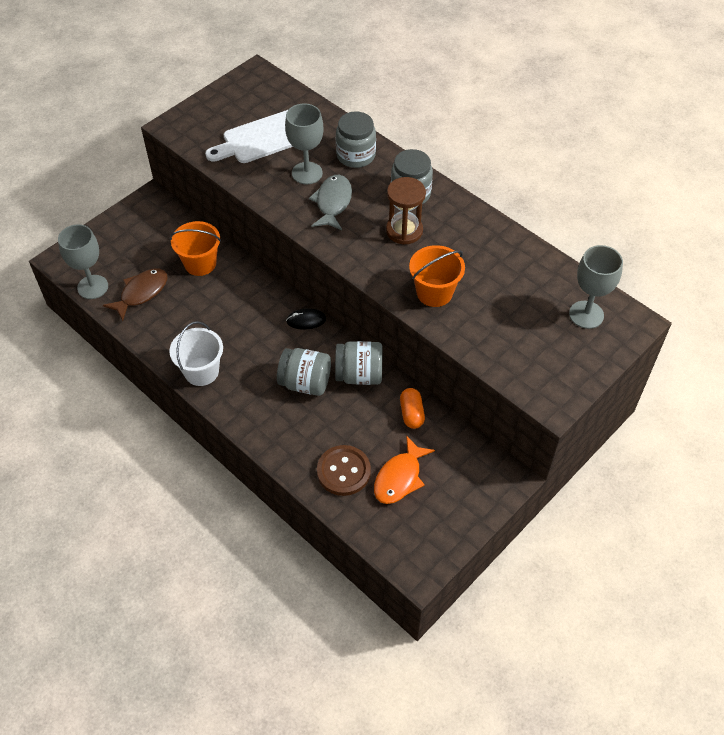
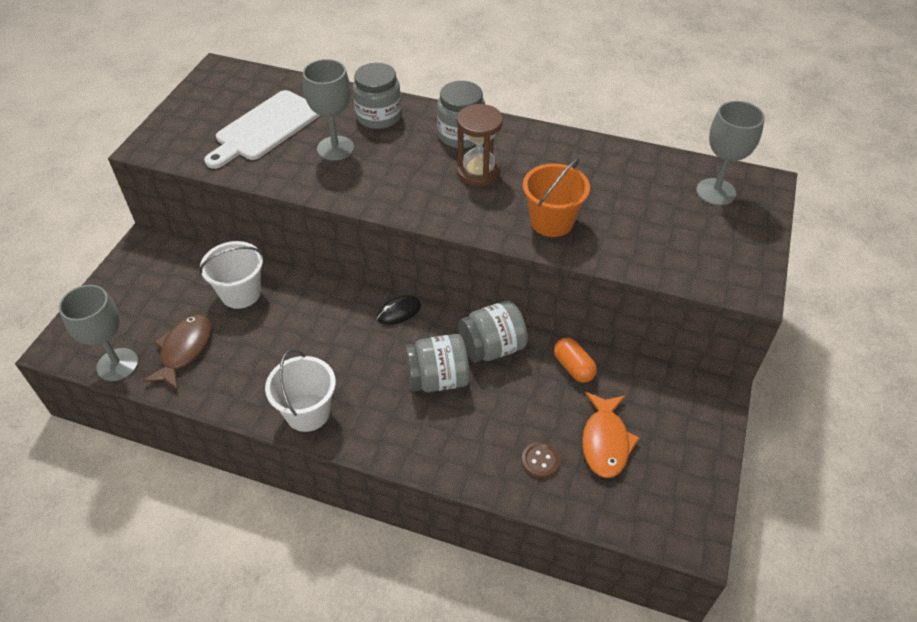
camera: 25 degrees left, 5 degrees down
(200, 263) = (241, 293): orange bucket -> white bucket
(333, 203) = (383, 168): grey fish -> none
(343, 471) = (540, 460): brown button -> brown button, size x0.57

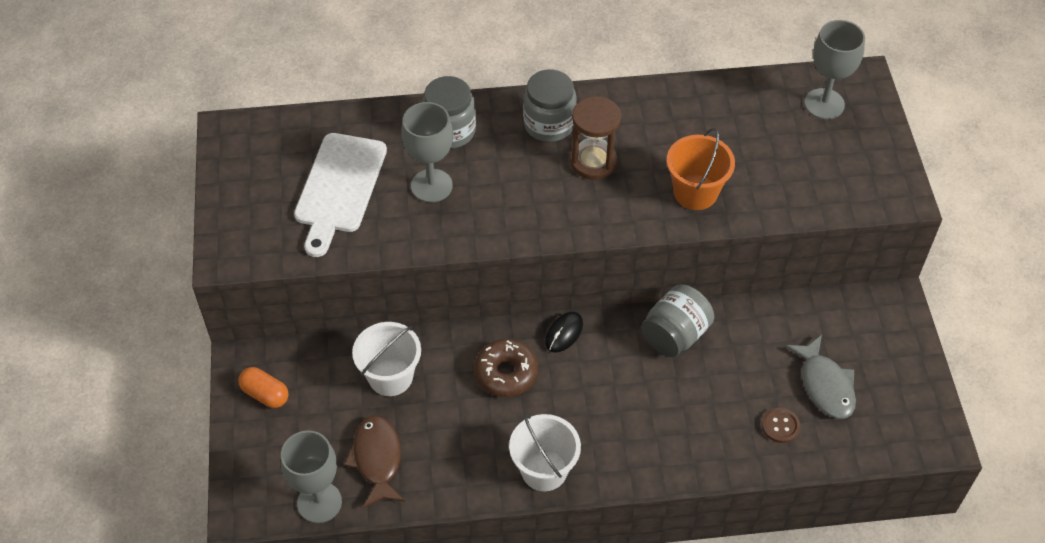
camera: 25 degrees left, 5 degrees up
(331, 324) = (506, 373): none -> brown donut
(437, 379) = (644, 387): grey jar -> none
(573, 367) = (759, 325): orange capsule -> orange capsule (265, 394)
(605, 442) = (825, 385): orange fish -> grey fish

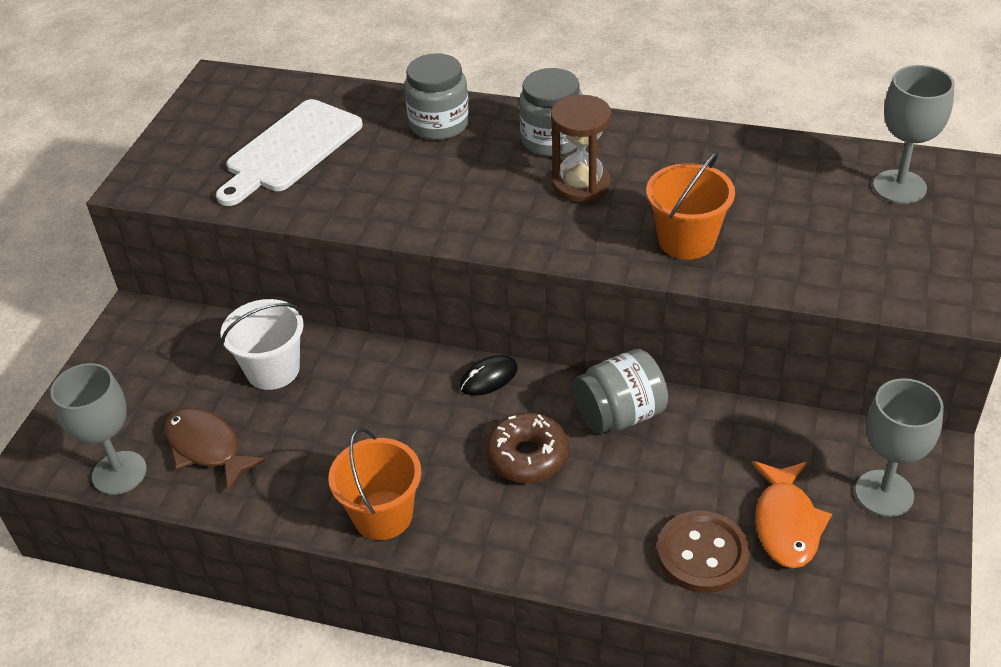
camera: 25 degrees right, 10 degrees down
(265, 394) = (136, 351): orange capsule -> none
(377, 459) = (207, 448): brown fish -> brown fish turned 60 degrees counterclockwise
(431, 186) = (387, 168): grey goblet -> grey goblet (884, 493)
(506, 373) = (399, 401): brown donut -> brown donut (527, 456)
(544, 470) = (383, 515): white bucket -> orange bucket
(780, 426) = (702, 554): brown button -> brown button, size x1.76
(825, 385) = (786, 523): grey fish -> orange fish

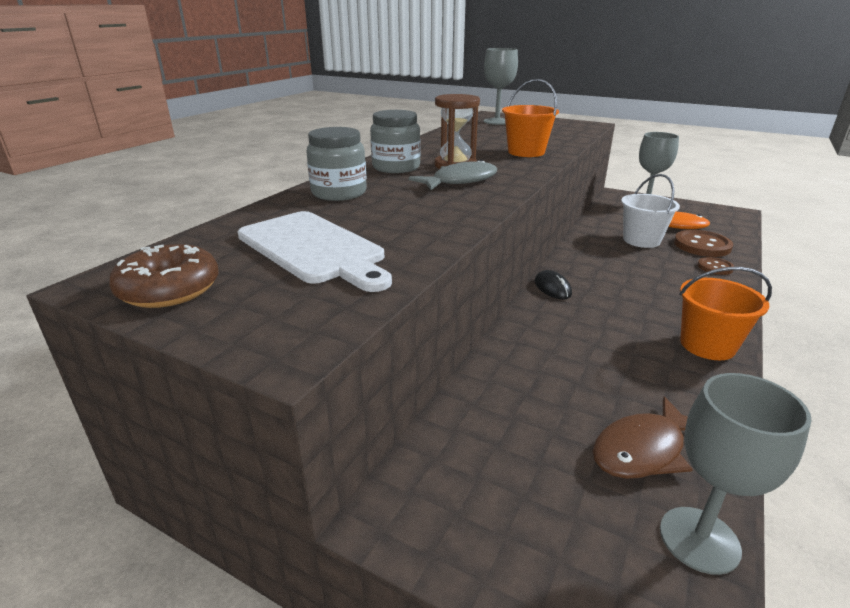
camera: 80 degrees left, 15 degrees down
(273, 370) = (524, 393): white bucket -> white bucket (641, 240)
(513, 199) = (460, 181): none -> grey fish
(527, 456) = (632, 283): brown donut -> brown donut (169, 289)
(615, 558) = (715, 267): none -> brown button
(620, 415) = (592, 252): grey jar -> none

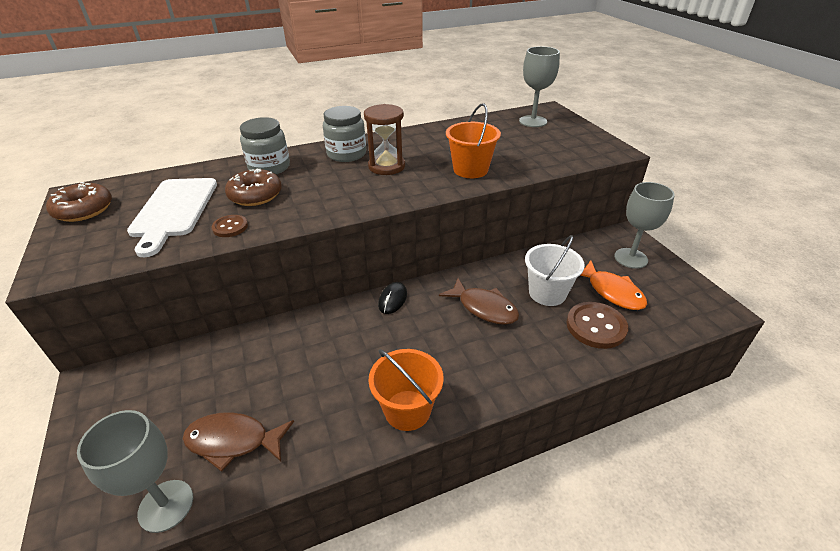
camera: 40 degrees right, 10 degrees up
(381, 212) = (255, 195): none -> brown donut
(460, 181) = (356, 184): grey fish -> none
(623, 264) = (484, 308): none -> brown fish
(715, 267) = (560, 353): brown button -> brown button (230, 227)

